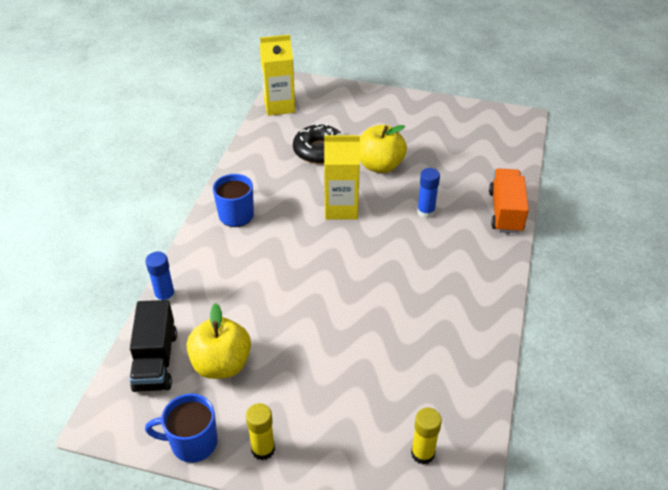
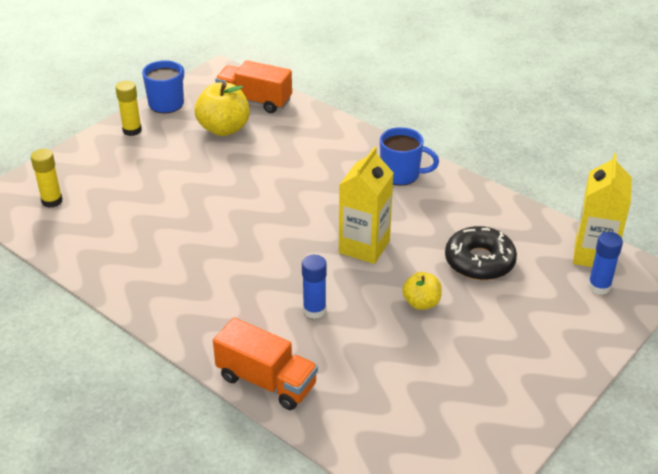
camera: 115 degrees right, 5 degrees down
(155, 361) = (254, 101): black truck -> orange truck
(165, 297) = (319, 116): blue glue stick -> blue glue stick (599, 287)
(380, 165) = (421, 303): yellow apple -> yellow apple, size x0.59

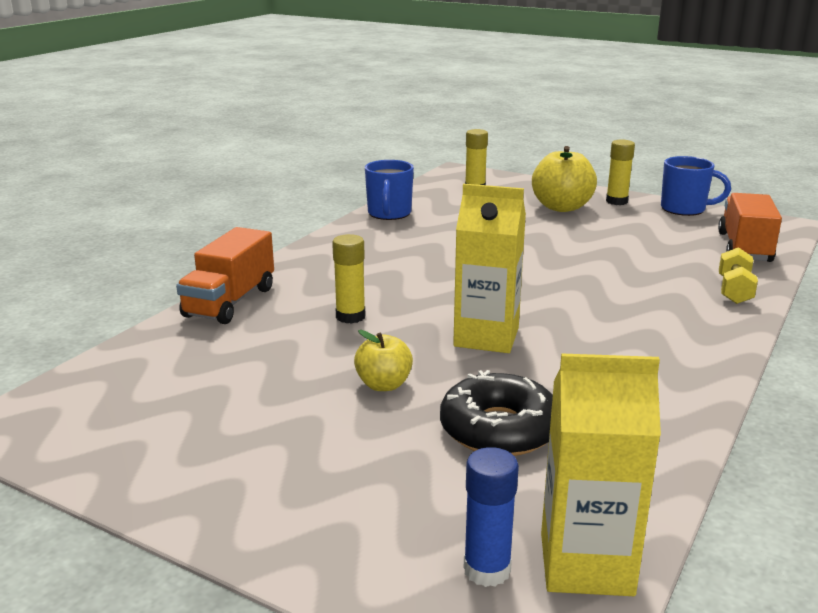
camera: 80 degrees right, 15 degrees down
(224, 129) = (665, 239): yellow apple -> yellow apple (561, 207)
(314, 310) = (350, 316): blue glue stick -> yellow glue stick
(323, 127) = (734, 291): none -> yellow dumbbell
(401, 175) = (673, 352): blue mug -> blue mug (389, 214)

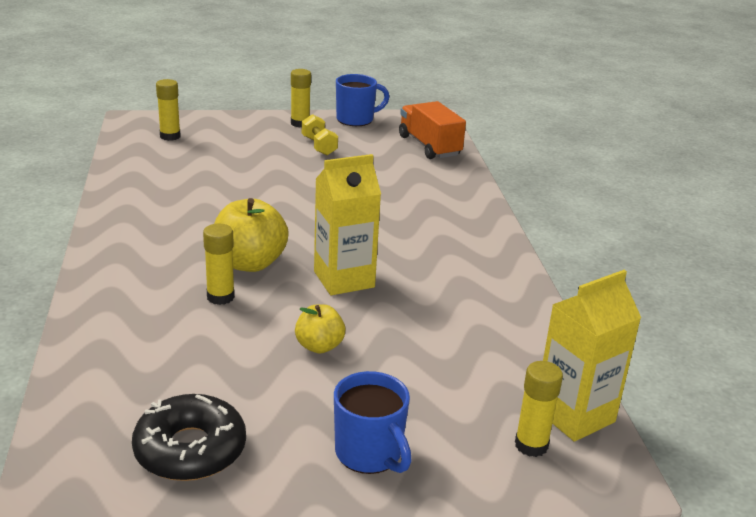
camera: 40 degrees left, 5 degrees up
(230, 302) = (95, 319): orange truck -> none
(389, 214) = (125, 183): blue mug -> blue mug (369, 454)
(487, 570) = (531, 445): blue glue stick -> yellow glue stick
(499, 429) = (434, 349): black donut -> black donut (190, 449)
(561, 207) = (264, 139): yellow apple -> yellow apple (250, 263)
(734, 291) = (459, 186): yellow dumbbell -> yellow dumbbell (319, 146)

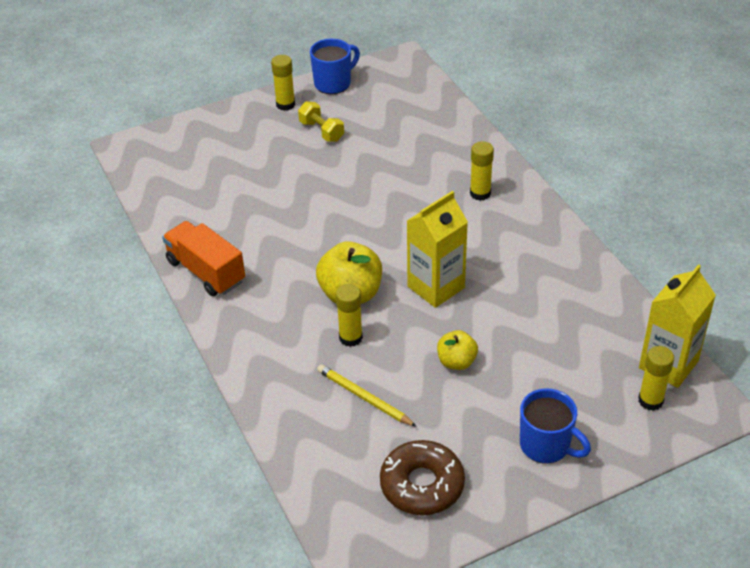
camera: 15 degrees left, 15 degrees up
(170, 136) = (177, 160): yellow glue stick -> yellow glue stick (480, 193)
(190, 449) = (422, 485): black donut -> brown donut
(192, 350) = (364, 398): none -> yellow pencil
(429, 146) = (419, 101): orange truck -> orange truck (206, 271)

